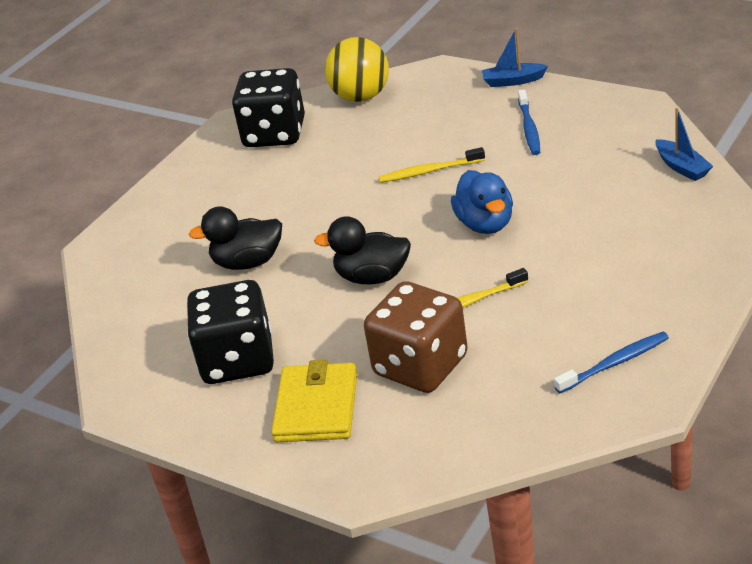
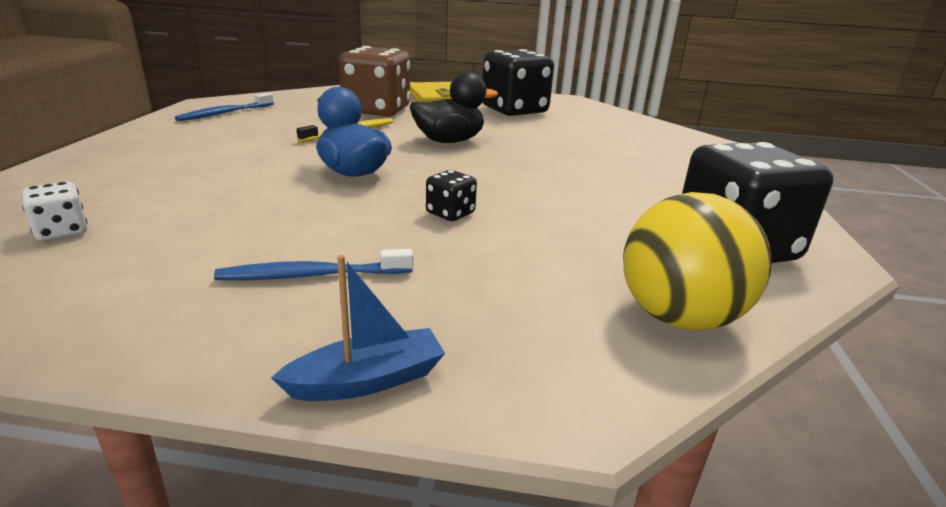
camera: 150 degrees right, 10 degrees down
(248, 262) = (576, 145): black duck -> none
(430, 171) = (450, 213): yellow toothbrush -> black dice
(529, 128) = (313, 275): blue toothbrush -> blue toothbrush turned 75 degrees counterclockwise
(682, 167) = (62, 231): blue boat -> white dice

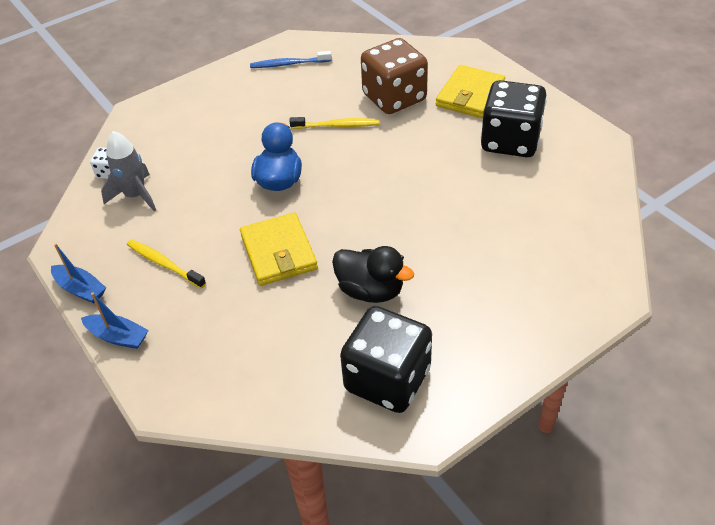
camera: 50 degrees right, 20 degrees up
(151, 237) = (135, 196): none -> grey rocket
(189, 363) = (80, 289): none -> blue boat
(313, 275) = (164, 264): blue toothbrush -> yellow toothbrush
(449, 141) = (387, 169): black duck -> black duck (370, 290)
(450, 213) = (279, 252): black dice -> yellow wallet
(678, 317) = (268, 395): yellow ball -> none

